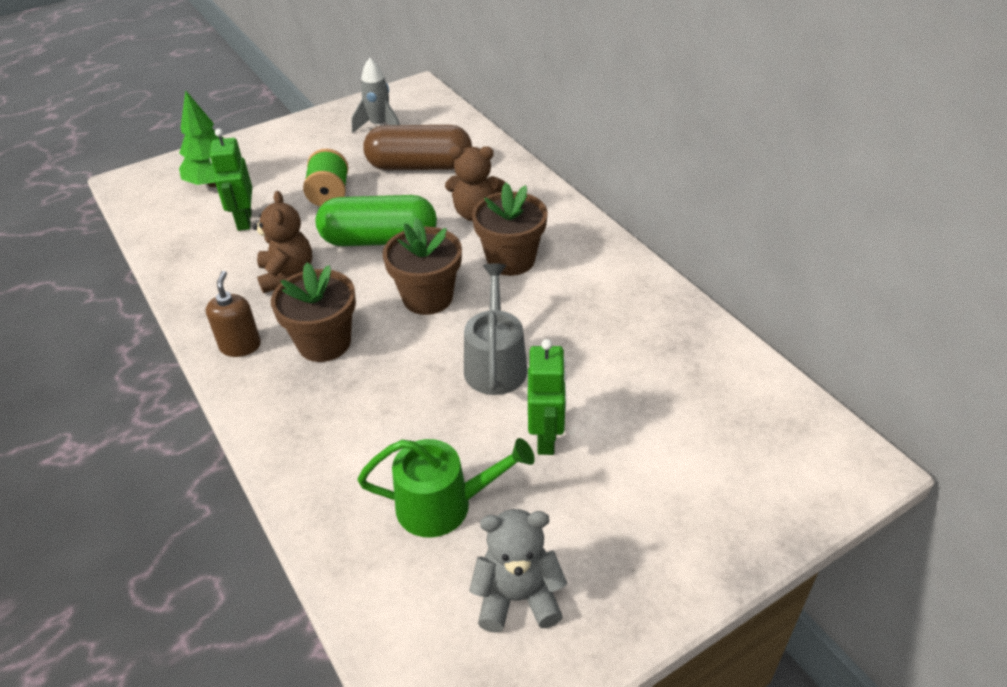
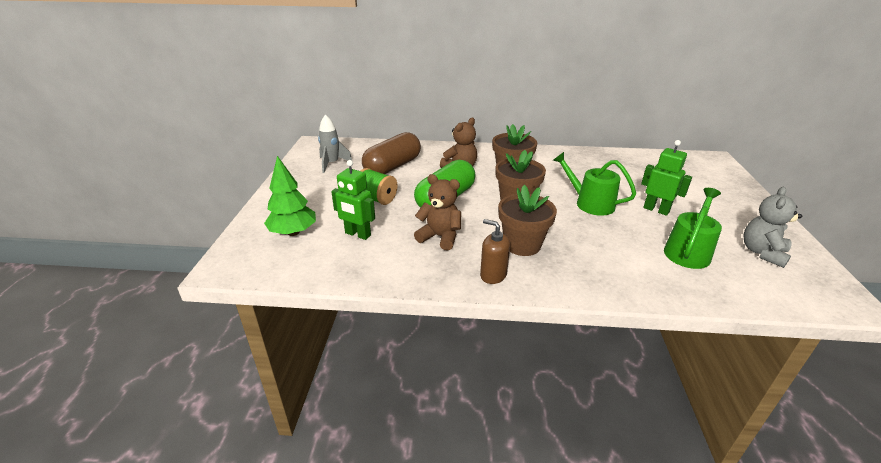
camera: 55 degrees left, 10 degrees down
(495, 364) = (590, 203): grey watering can -> green watering can

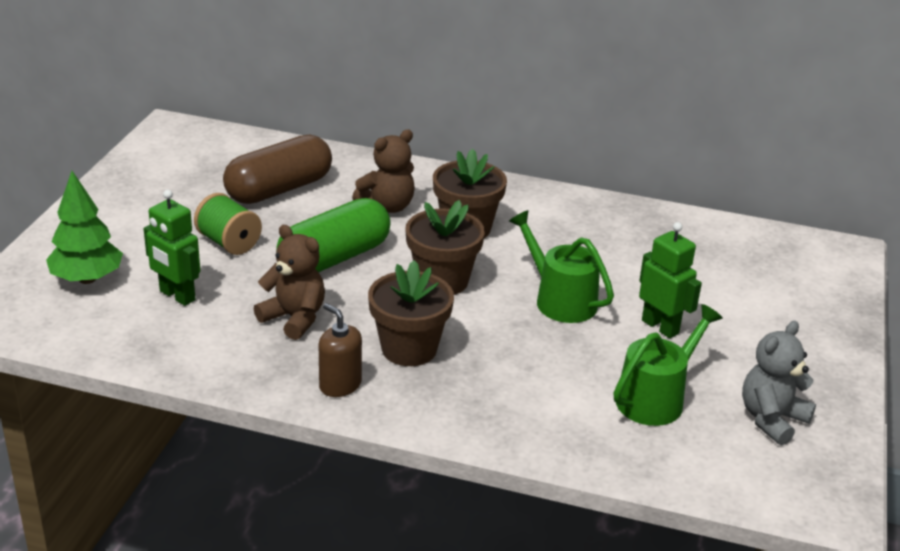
camera: 10 degrees right, 0 degrees up
(332, 164) = (185, 170): grey rocket -> none

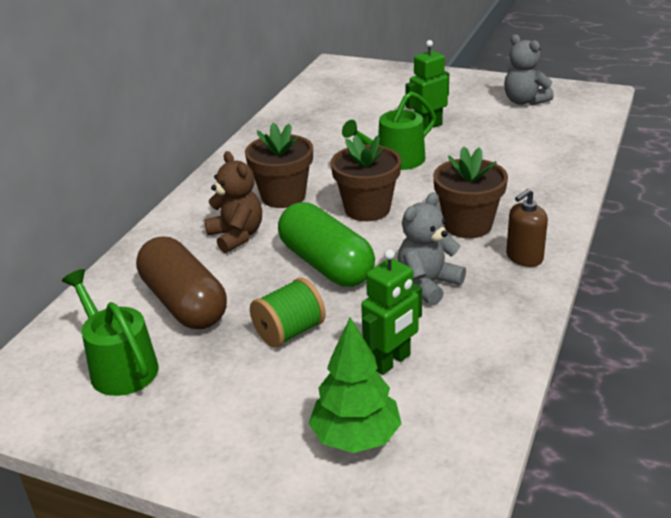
camera: 80 degrees left, 0 degrees up
(294, 318) = (428, 284): brown teddy bear -> grey teddy bear
(655, 398) = (511, 134): green watering can -> green watering can (120, 366)

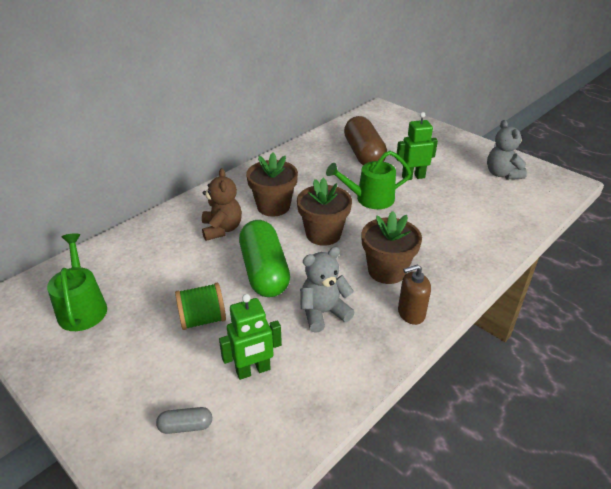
camera: 20 degrees right, 5 degrees up
(184, 303) = (153, 271): brown capsule -> brown capsule (363, 154)
(356, 437) = (186, 426): green tree -> grey capsule

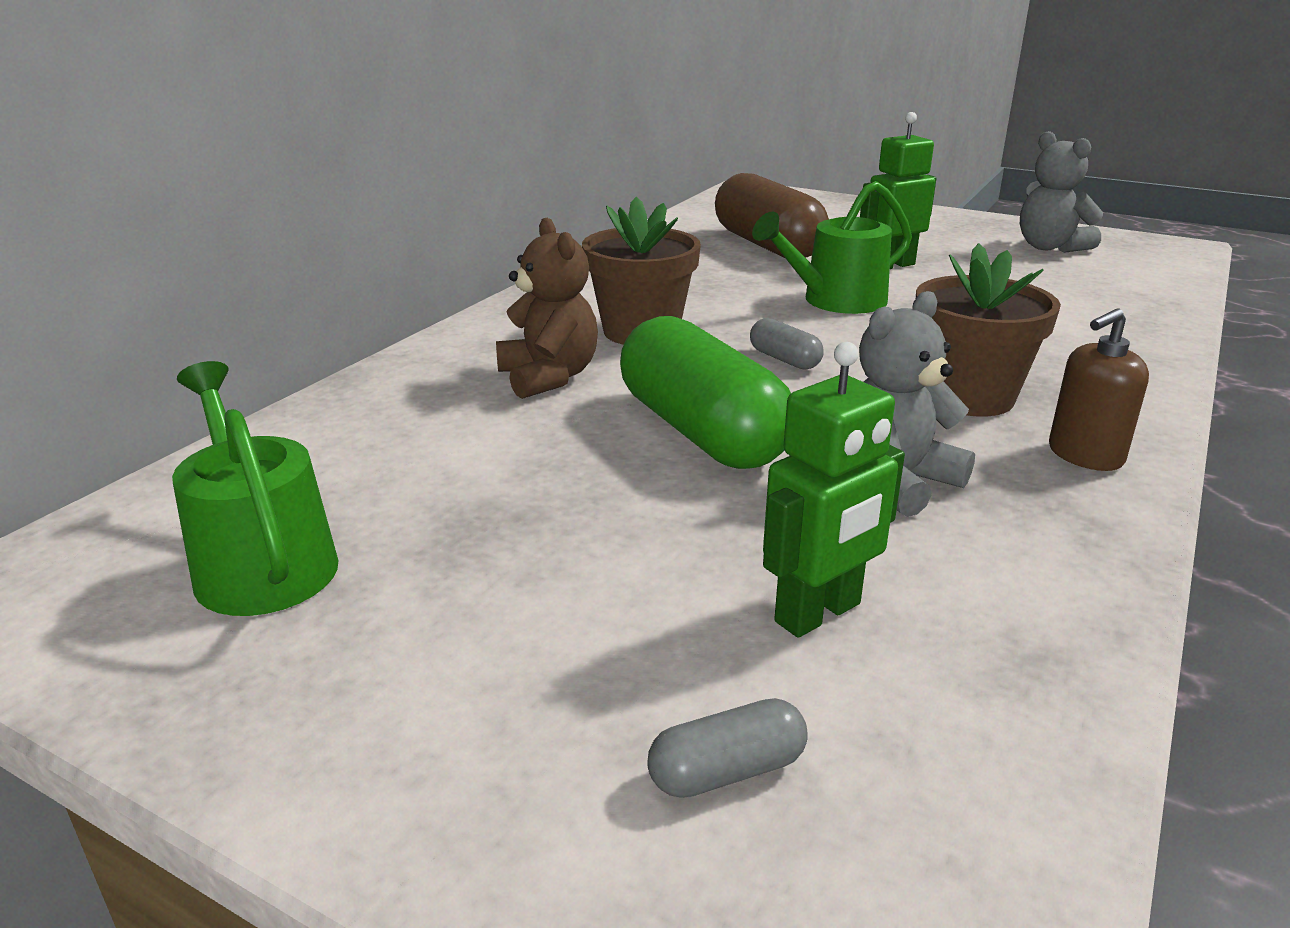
camera: 15 degrees left, 10 degrees down
(202, 319) = (613, 535): green spool -> none
(323, 234) = (784, 359): brown flower pot -> grey capsule

